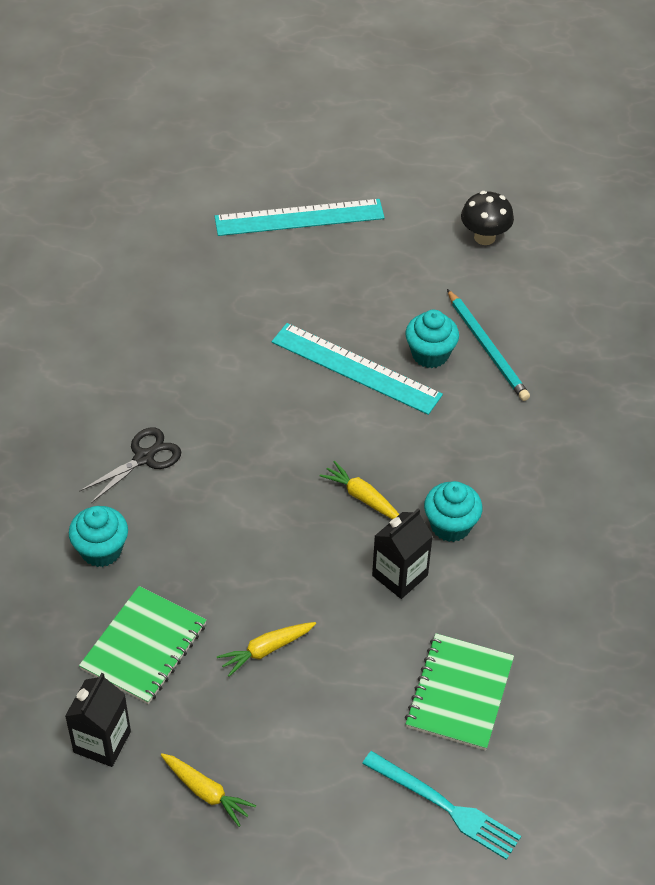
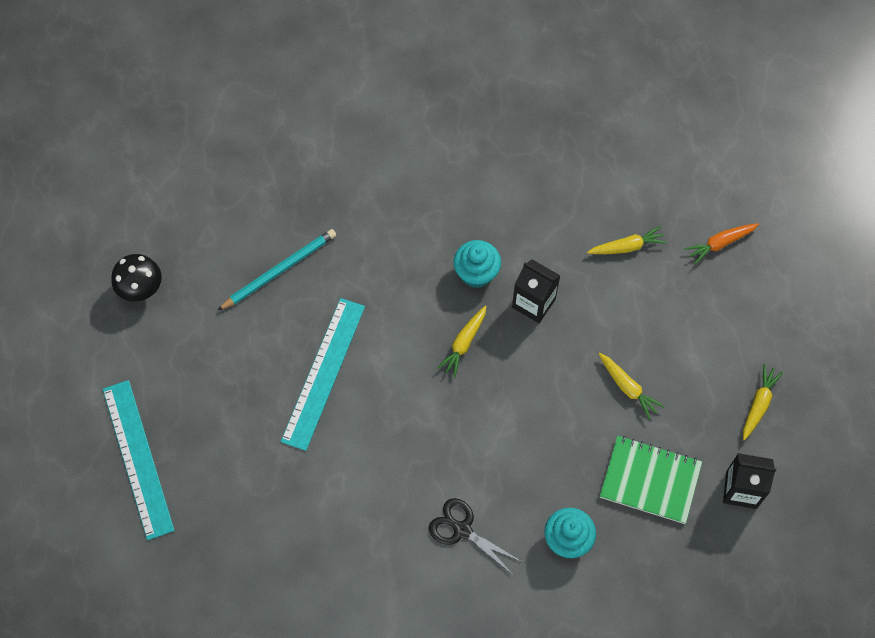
camera: 100 degrees left, 15 degrees up
(430, 354) = (295, 315): turquoise cupcake -> none
(445, 806) = (720, 243): turquoise fork -> orange carrot
(459, 693) = (627, 247): green notebook -> yellow carrot

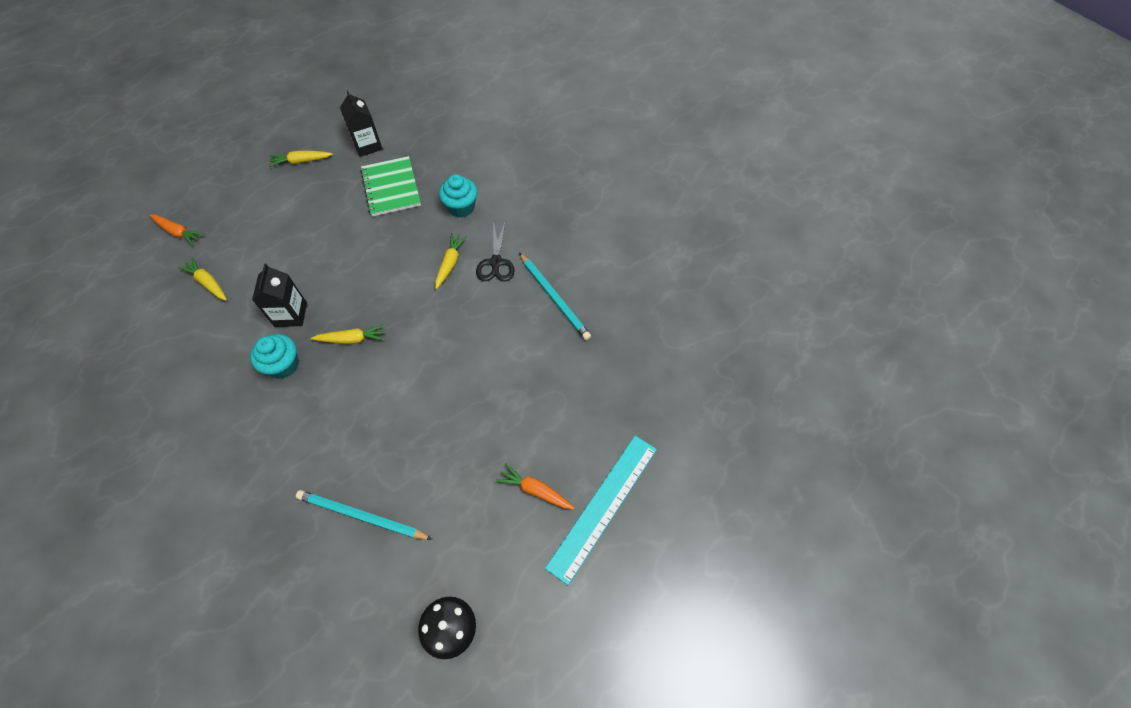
camera: 125 degrees left, 5 degrees down
(194, 413) = (535, 490): none -> orange carrot
(323, 373) = (437, 418): turquoise ruler -> none
(374, 560) = (554, 298): none -> turquoise pencil
(627, 388) = (330, 228): yellow carrot -> yellow carrot (450, 263)

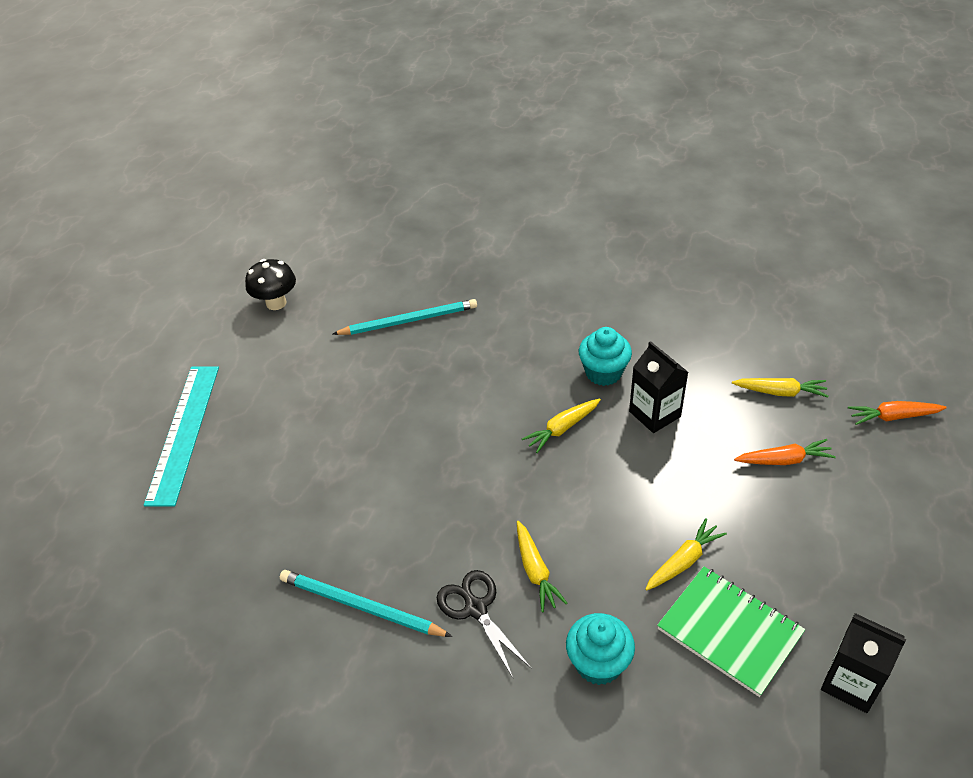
camera: 150 degrees right, 15 degrees down
(301, 161) = (901, 591): yellow carrot -> yellow carrot (683, 561)
(535, 490) = (260, 411): orange carrot -> orange carrot (784, 460)

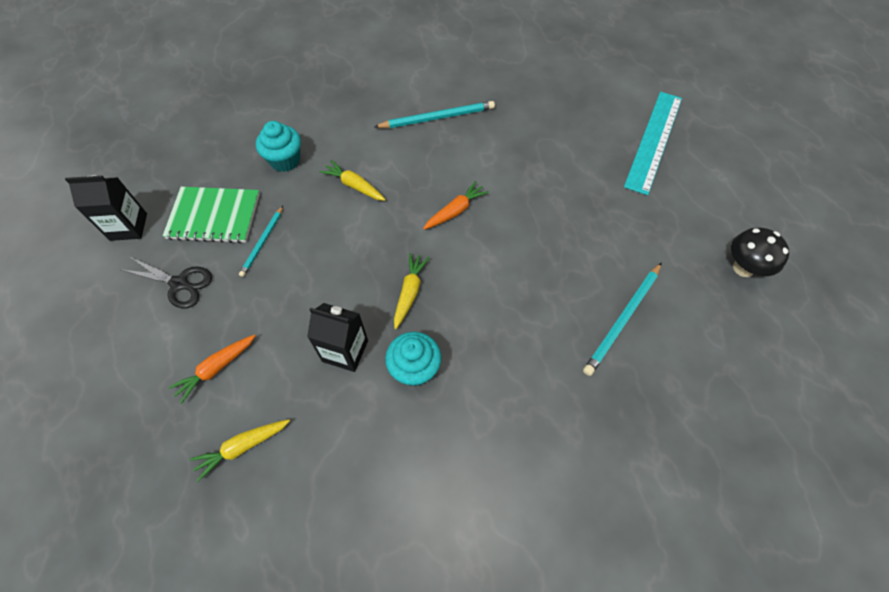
camera: 140 degrees right, 15 degrees up
(183, 432) = (654, 141): turquoise ruler -> turquoise ruler turned 60 degrees clockwise
(475, 608) = (374, 149): black scissors -> black scissors (180, 284)
(683, 561) = (262, 242): yellow carrot -> turquoise pencil
(893, 417) = (123, 482): orange carrot -> orange carrot (455, 211)

